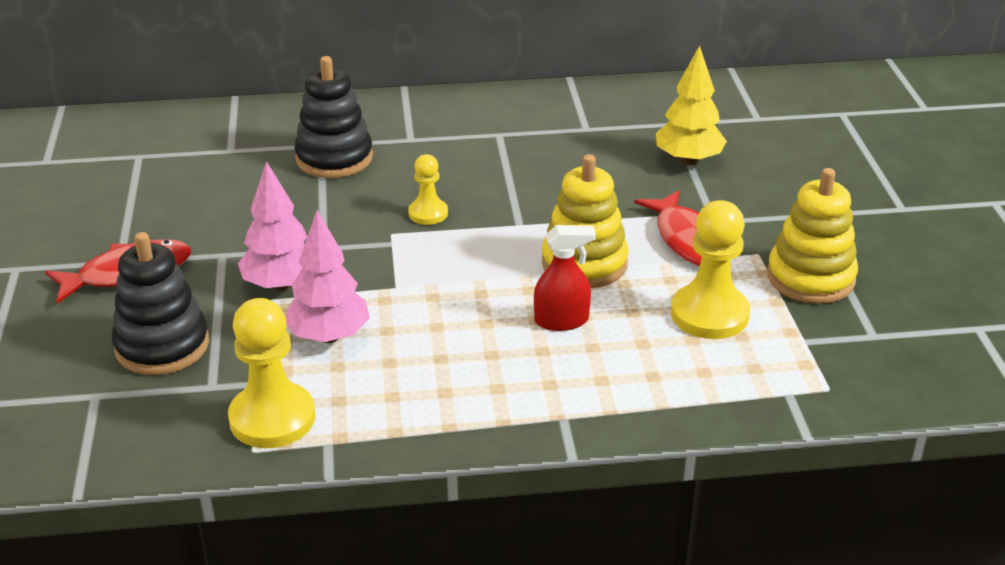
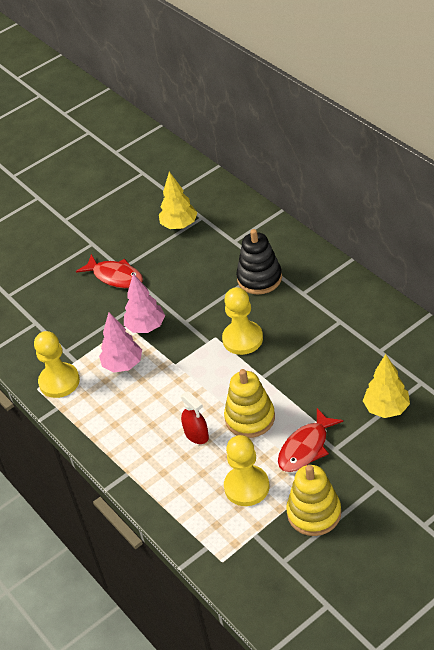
camera: 65 degrees right, 10 degrees up
(121, 178) = (179, 225): none -> yellow tree
(162, 346) = (78, 320): black stacking toy -> none
(428, 213) = (242, 339): yellow pawn -> yellow pawn, size x1.78

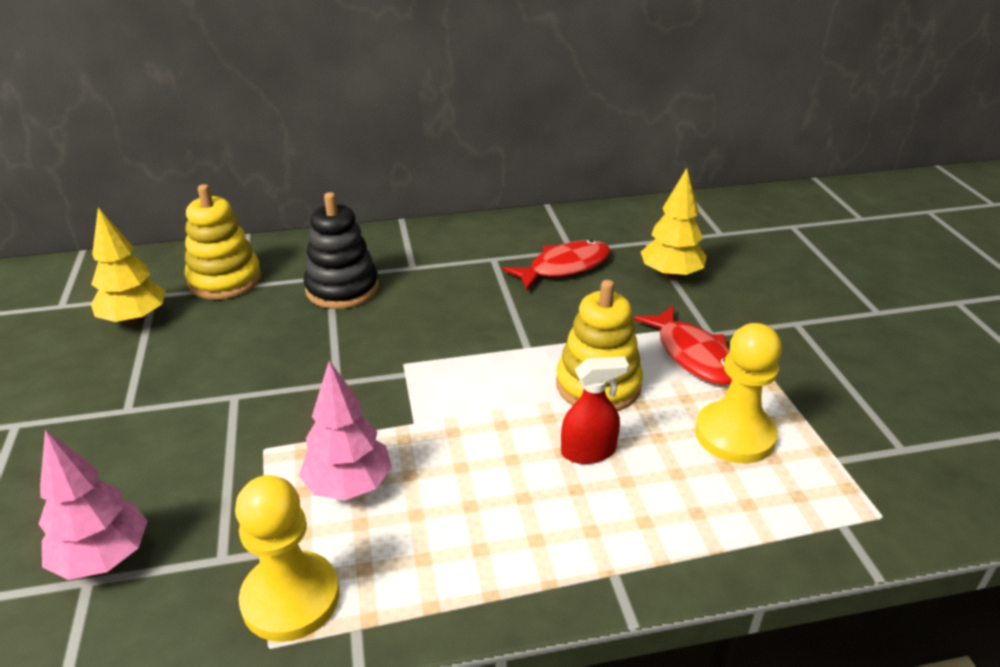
camera: 70 degrees left, 10 degrees down
(115, 277) = (135, 423): red fish -> red fish (564, 267)
(146, 327) = (296, 427): pink tree -> pink tree (103, 558)
(242, 339) = (437, 340): yellow pawn -> none
(314, 513) = (820, 388): yellow stacking toy -> yellow stacking toy (225, 280)

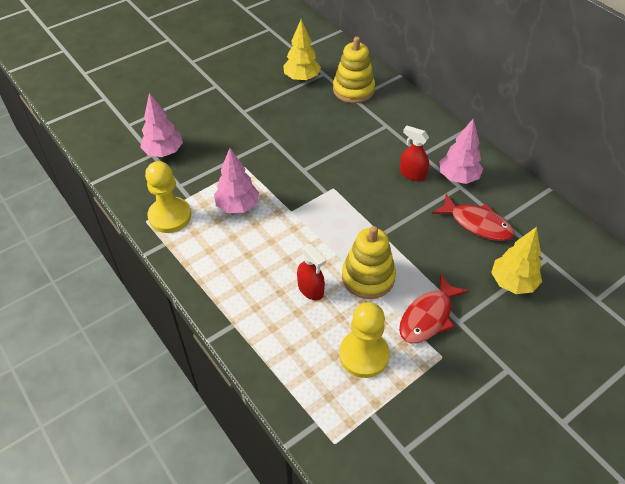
camera: 65 degrees right, 15 degrees up
(342, 289) = (379, 136): black stacking toy -> none
(440, 286) = (412, 174): none -> red spray bottle
(478, 254) = (458, 177): none -> pink tree

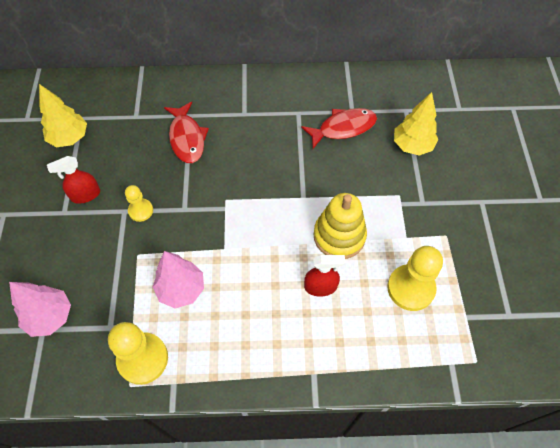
camera: 55 degrees left, 10 degrees up
(280, 148) = (141, 210): none -> yellow pawn
(353, 90) = (125, 110): yellow stacking toy -> none
(412, 174) = (259, 134): red spray bottle -> red spray bottle (85, 195)
(428, 317) = (405, 220): red fish -> red fish (187, 138)
(458, 177) = (289, 107): pink tree -> none

